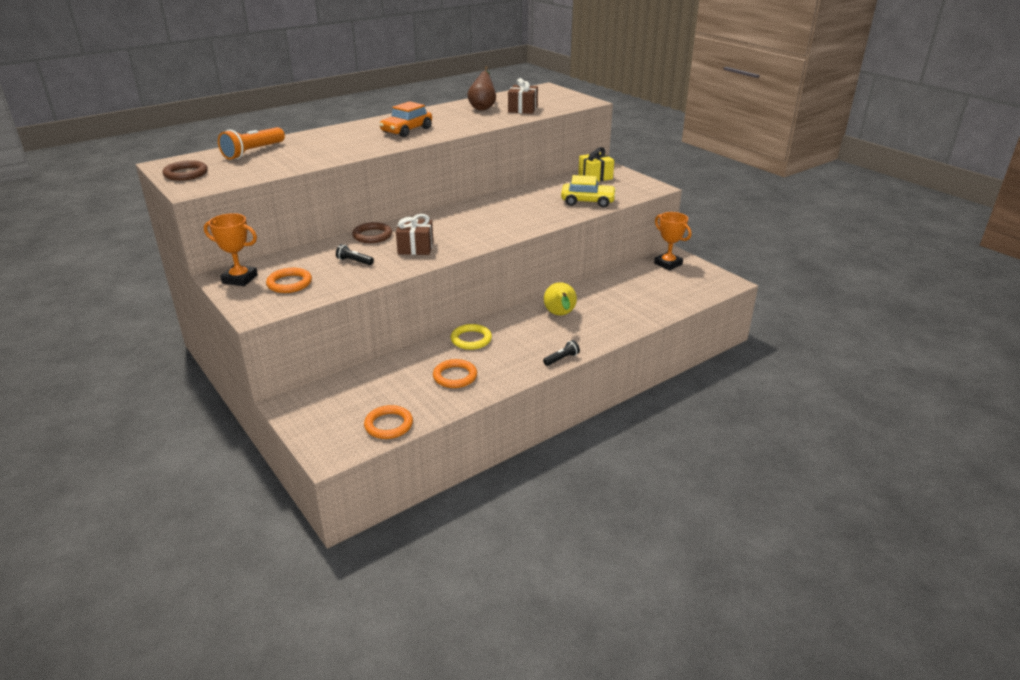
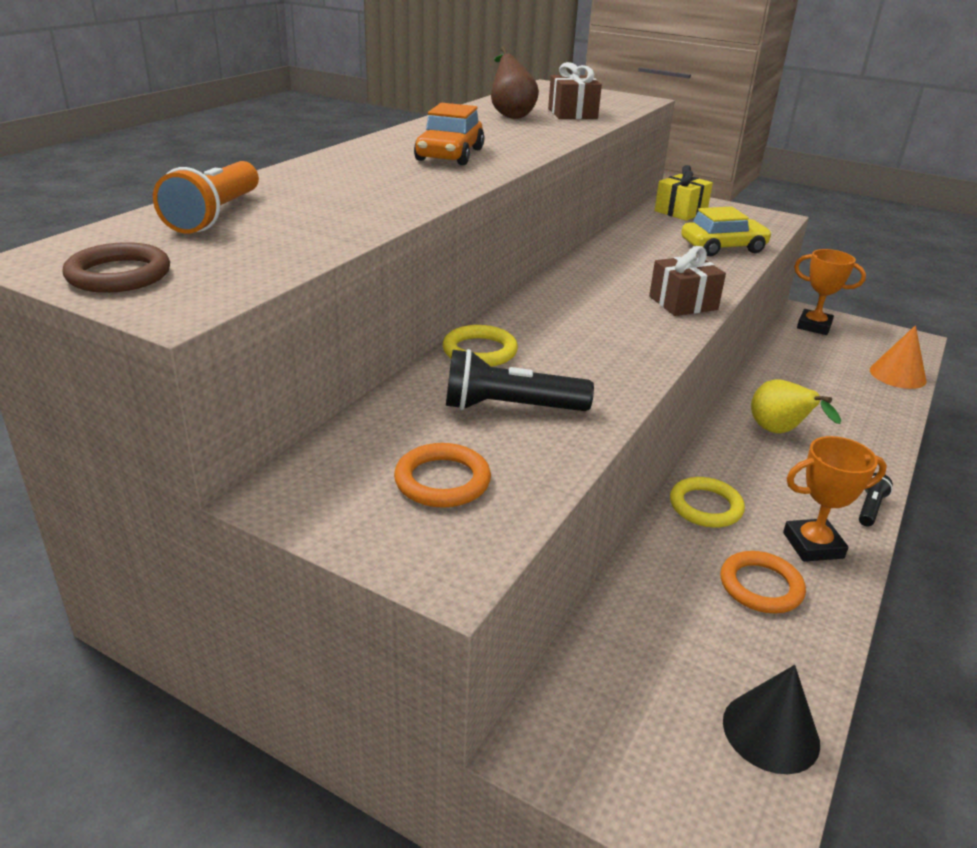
camera: 25 degrees left, 0 degrees up
(240, 279) = (326, 493): orange trophy -> orange trophy (813, 545)
(354, 261) = (510, 407): black flashlight -> black flashlight, size x1.90
(372, 235) = (479, 351): brown ring -> yellow ring
(388, 425) = (771, 732): orange ring -> black cone
(415, 248) = (581, 361): brown gift -> brown gift (683, 303)
(684, 300) = (897, 375): none -> orange cone

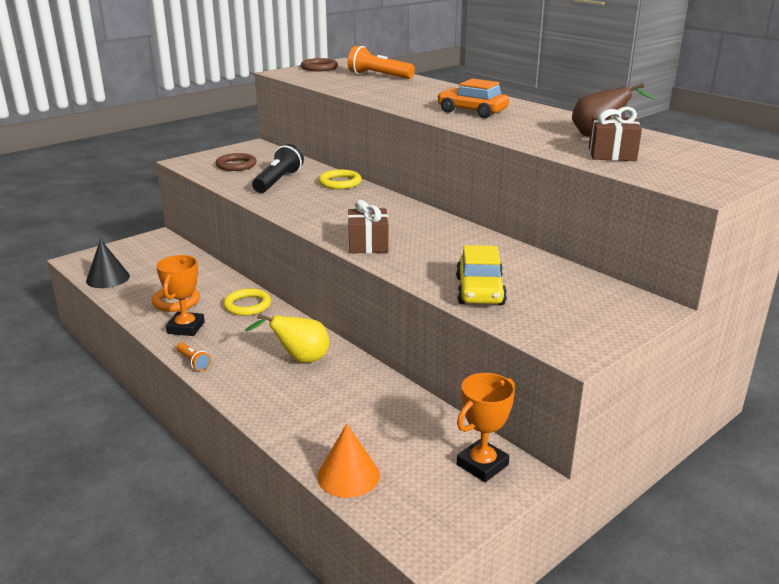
camera: 110 degrees right, 5 degrees down
(442, 481) = (236, 165): orange ring -> brown ring
(680, 211) = (594, 297): yellow gift -> none
(870, 508) = (193, 362): black flashlight -> orange flashlight

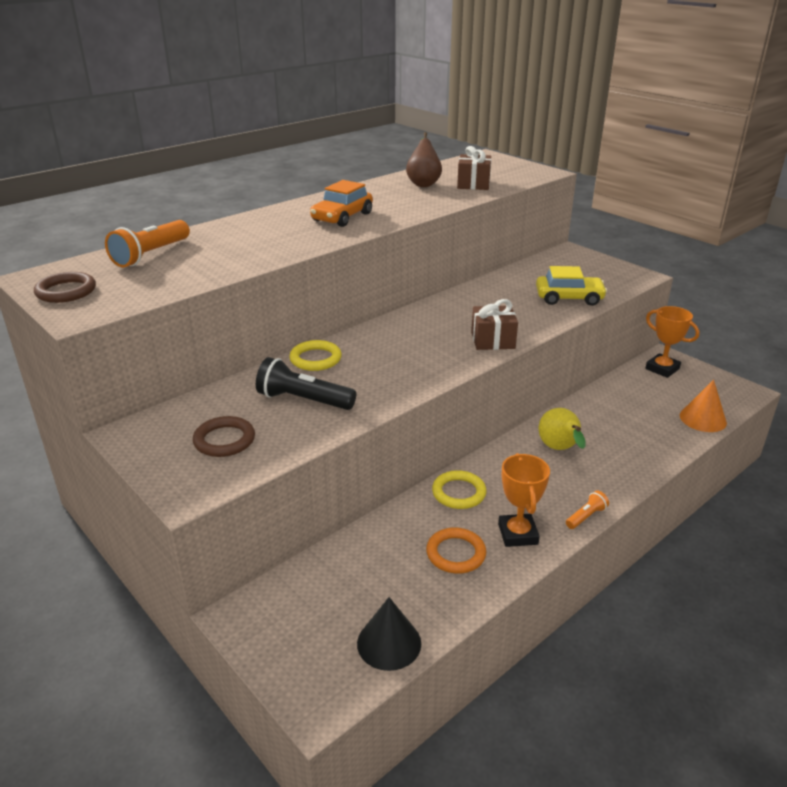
camera: 90 degrees left, 5 degrees up
(186, 328) = (517, 534): orange trophy -> orange trophy turned 75 degrees clockwise

